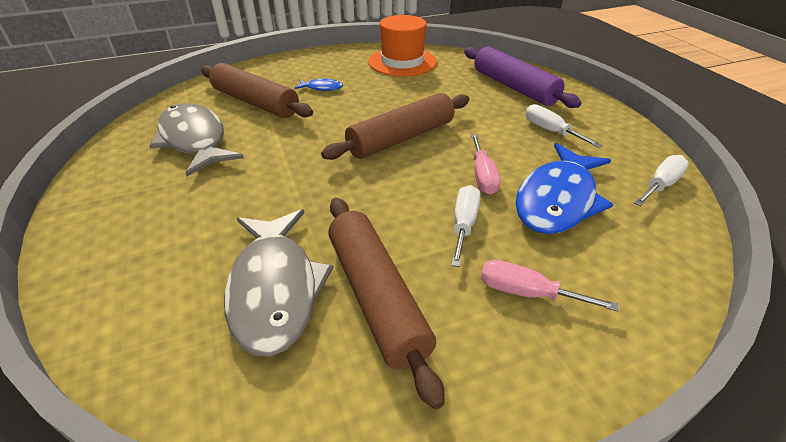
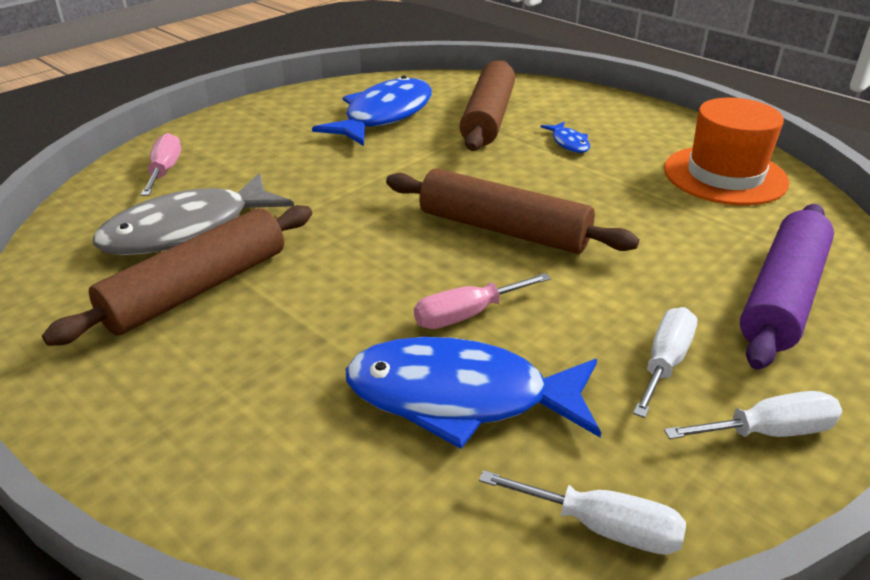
camera: 65 degrees right, 5 degrees down
(194, 140) = (384, 116): grey fish -> blue fish
(464, 224) = (347, 320): white screwdriver -> white screwdriver (768, 432)
(527, 293) = (243, 395): pink screwdriver -> pink screwdriver (165, 171)

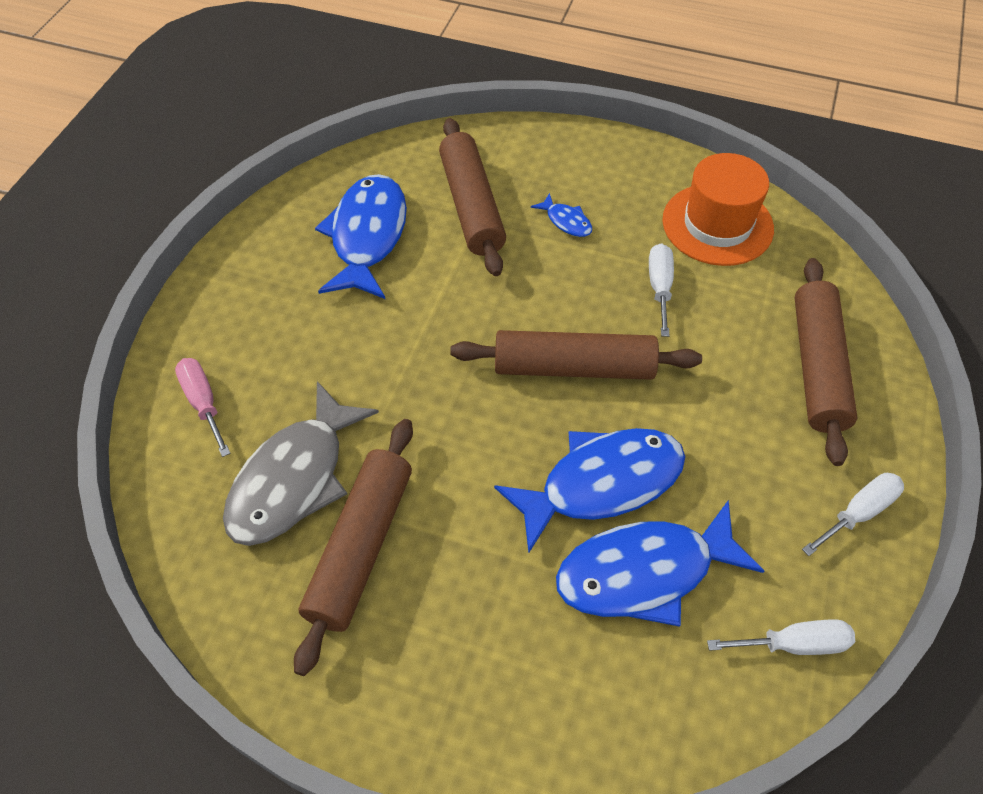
camera: 25 degrees left, 20 degrees up
(467, 315) = (601, 483): pink screwdriver -> blue fish
(665, 362) = (767, 474): white screwdriver -> white screwdriver (659, 287)
(782, 297) = (817, 367): purple rolling pin -> brown rolling pin

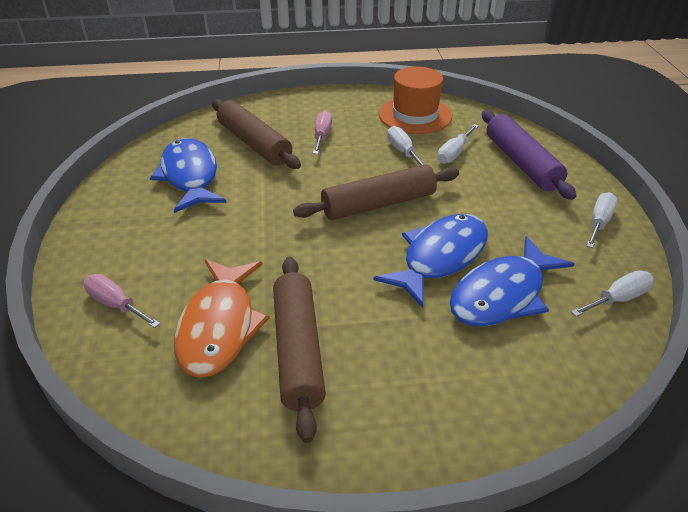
camera: 25 degrees left, 15 degrees down
(294, 478) = (219, 326): grey fish -> orange fish
(566, 221) = (322, 136): blue fish -> pink screwdriver
(730, 315) = (454, 153): none -> white screwdriver
(817, 367) = (521, 163): brown rolling pin -> purple rolling pin

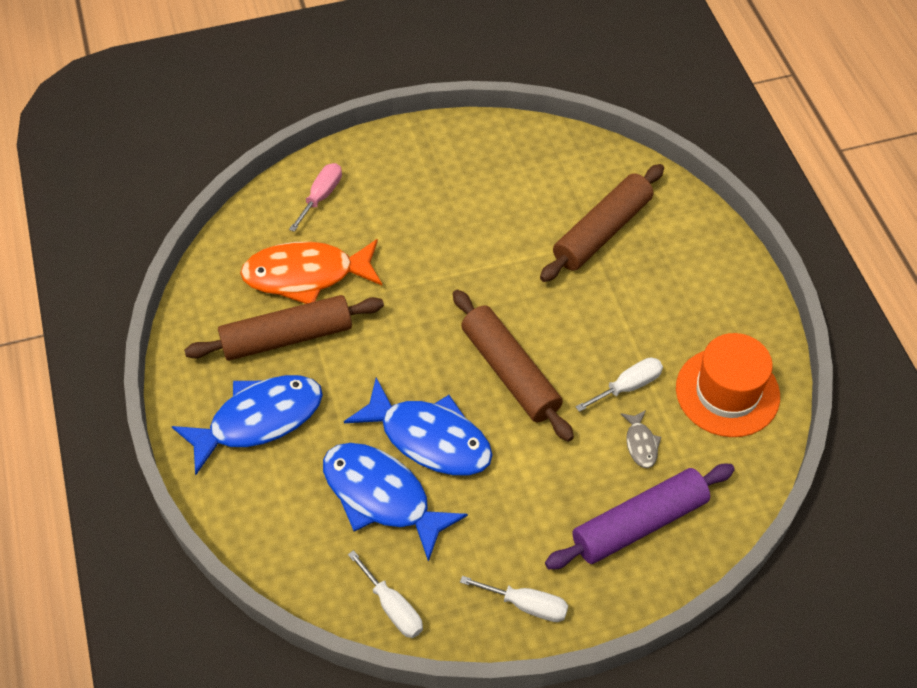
camera: 80 degrees right, 15 degrees up
(190, 176) = (520, 191): blue fish -> blue fish (258, 420)
(322, 136) = (640, 295): pink screwdriver -> none
(454, 153) = (641, 444): white screwdriver -> grey fish

